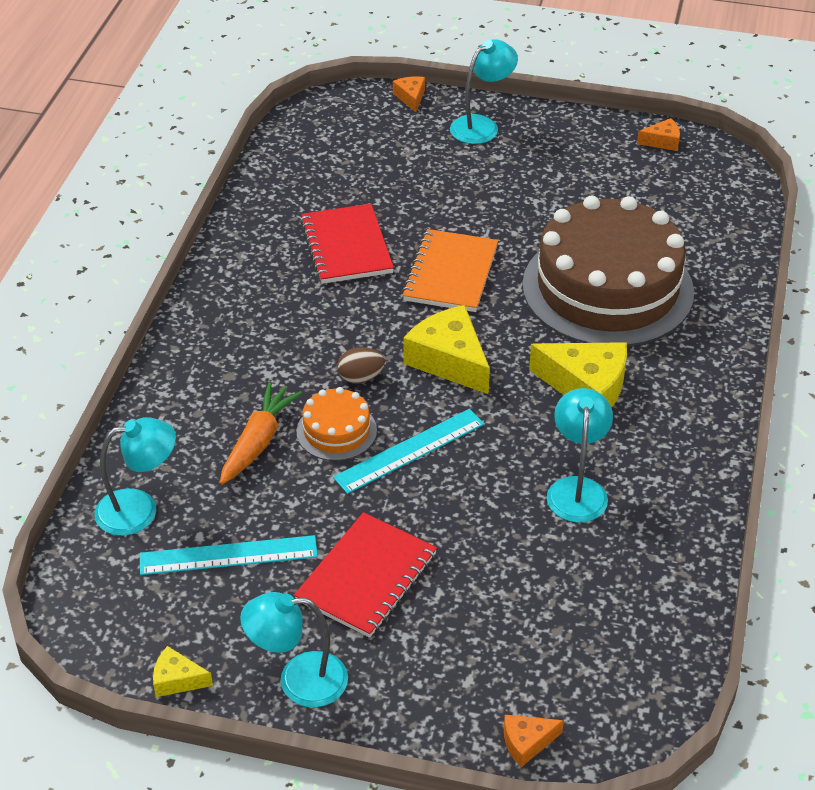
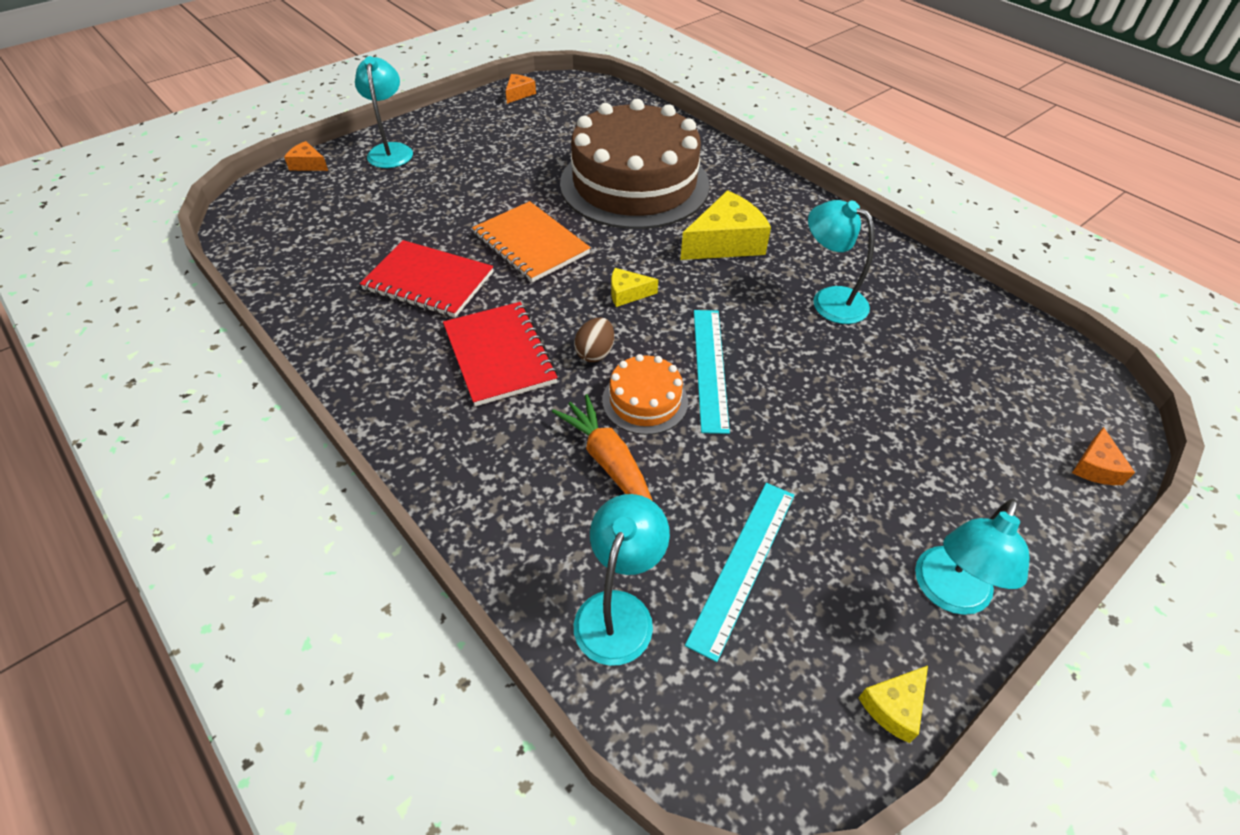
camera: 55 degrees left, 5 degrees up
(367, 577) = (843, 473): red notebook -> red notebook (499, 355)
(449, 360) = (627, 293): yellow cheese -> yellow cheese, size x0.51

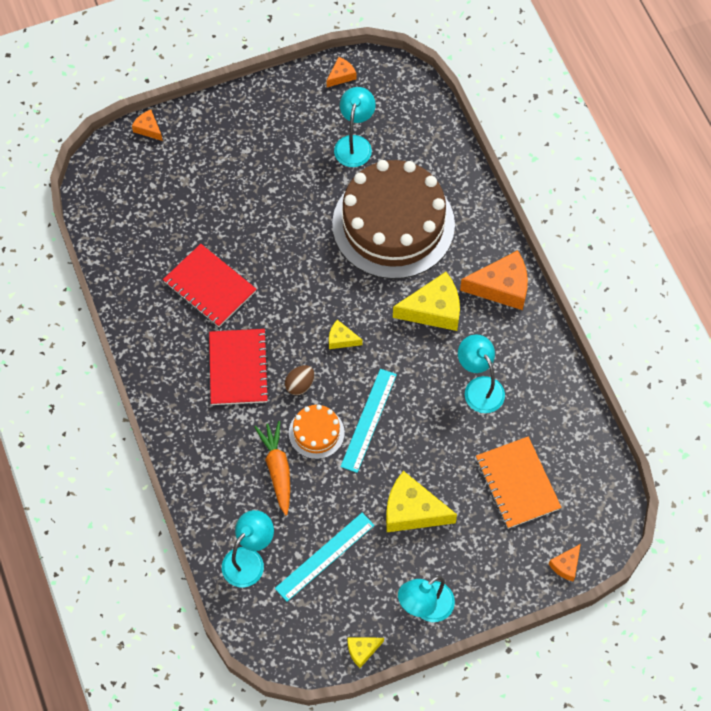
camera: 20 degrees right, 15 degrees up
(391, 150) = (215, 128): turquoise lamp -> turquoise lamp (354, 144)
(531, 244) = (291, 270): orange notebook -> orange notebook (517, 483)
(789, 208) = (501, 287): none -> orange cheese
(837, 460) = (412, 511): none -> yellow cheese

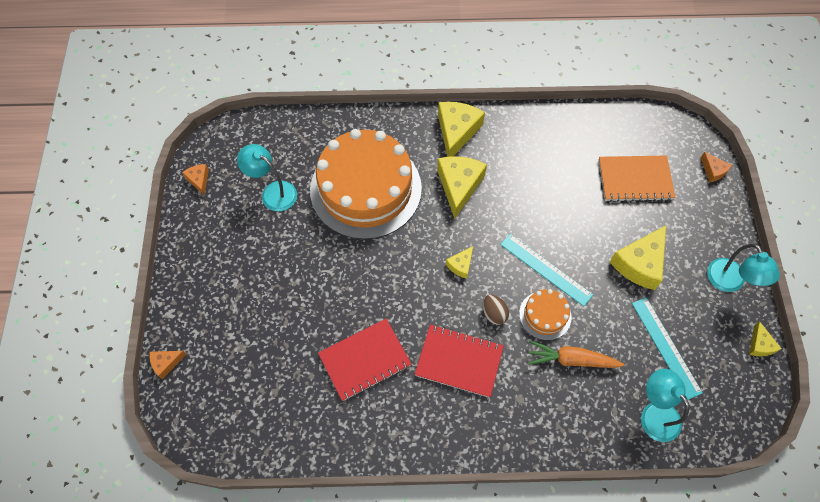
camera: 70 degrees left, 0 degrees up
(393, 224) = (365, 189): brown cake -> orange cake
(479, 387) = (542, 177): turquoise lamp -> none
(501, 287) = (457, 131): orange cheese -> yellow cheese

